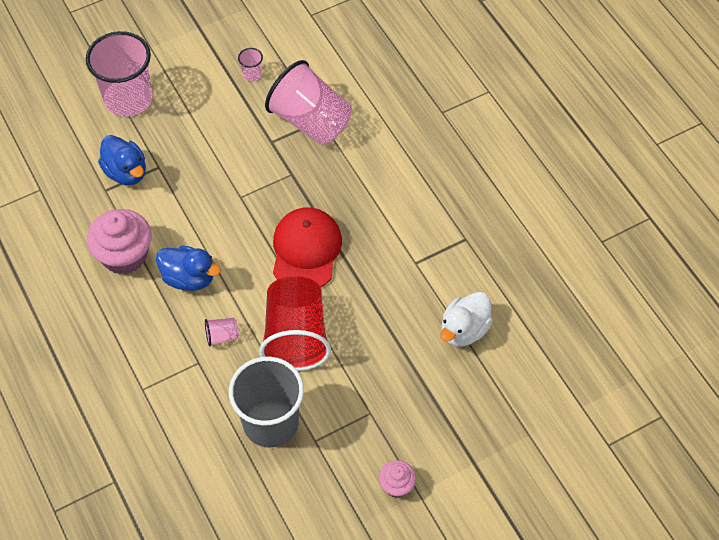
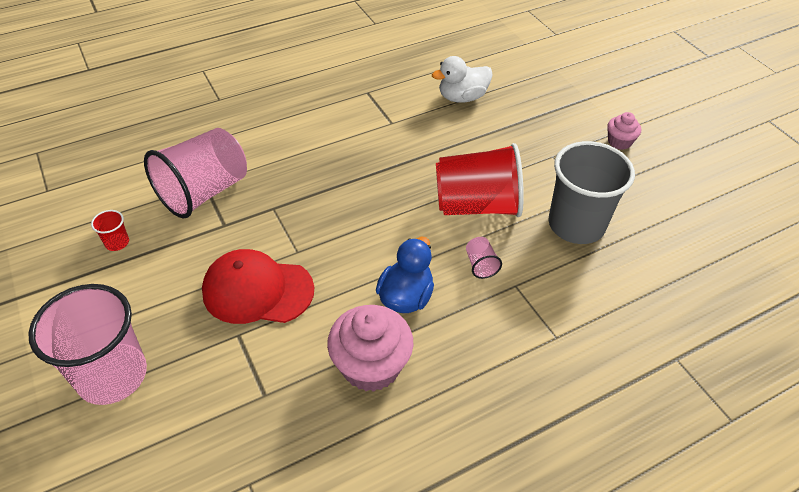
camera: 90 degrees left, 10 degrees down
(126, 172) = (239, 371): blue duck -> none
(252, 74) = (117, 243): pink cup -> red cup
(306, 251) = (374, 197): red cap -> red cap (257, 290)
(464, 330) = (462, 97): white duck -> white duck turned 120 degrees clockwise

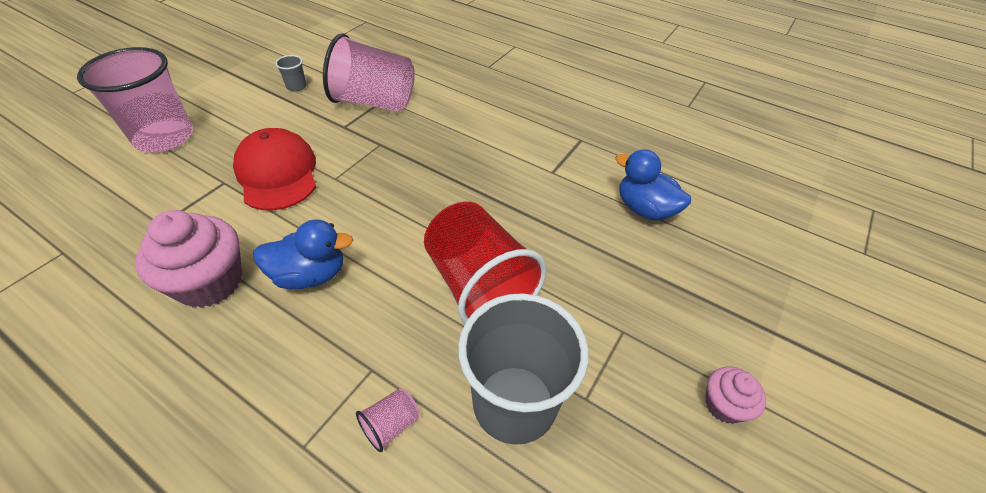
camera: 60 degrees right, 0 degrees up
(117, 243) = (296, 86): red cup -> grey cup
(462, 97) = (644, 209): white duck -> blue duck
(480, 265) = (387, 323): pink cup -> pink cup (391, 425)

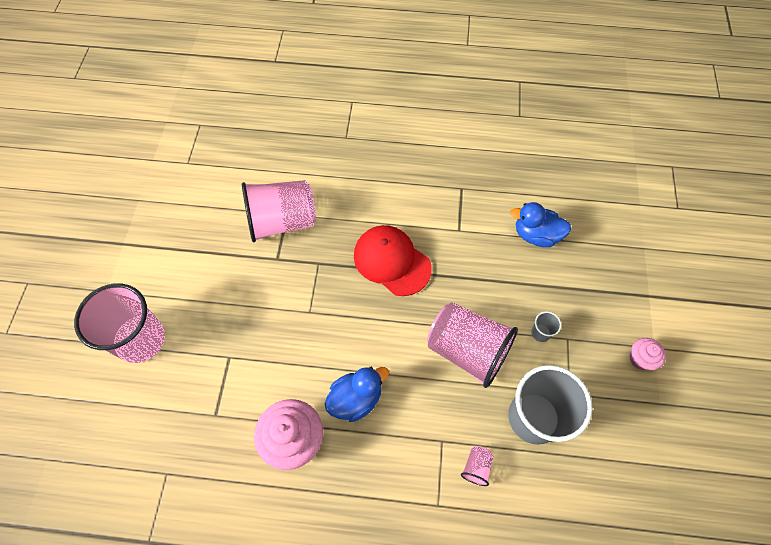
camera: 25 degrees left, 15 degrees up
(277, 173) = (263, 329): red cap -> red cap (392, 261)
(296, 86) = (203, 234): grey cup -> grey cup (540, 333)
(479, 285) = (467, 350): red cup -> pink cup

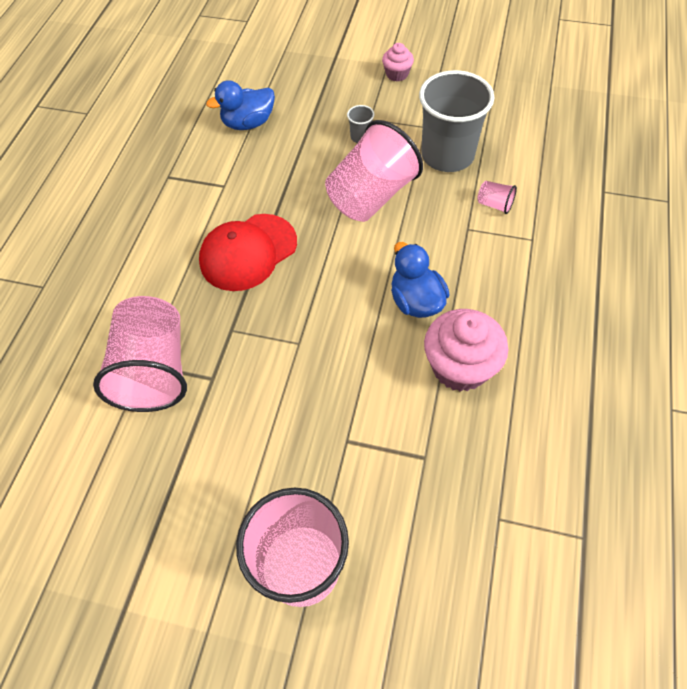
camera: 80 degrees left, 5 degrees down
(536, 235) = (248, 123): blue duck -> blue duck turned 45 degrees clockwise

